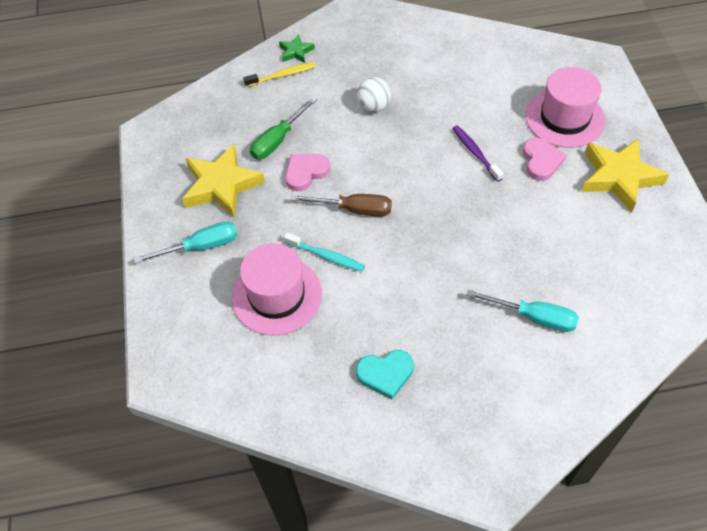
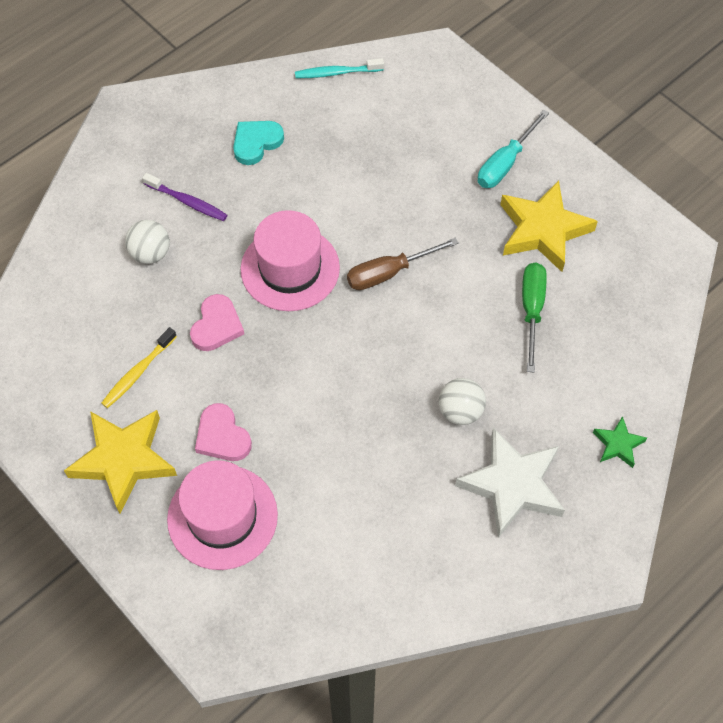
camera: 145 degrees right, 5 degrees up
(277, 295) = (398, 157): pink hat -> pink hat (290, 268)
(282, 75) = (602, 398): yellow toothbrush -> yellow toothbrush (138, 372)
(306, 172) = (470, 287): pink heart -> pink heart (216, 326)
(326, 256) = (381, 213): turquoise toothbrush -> turquoise toothbrush (337, 73)
(374, 59) = (512, 485): none -> white star
(475, 153) = (303, 408): purple toothbrush -> purple toothbrush (187, 202)
(533, 317) = (150, 253): turquoise screwdriver -> white ball

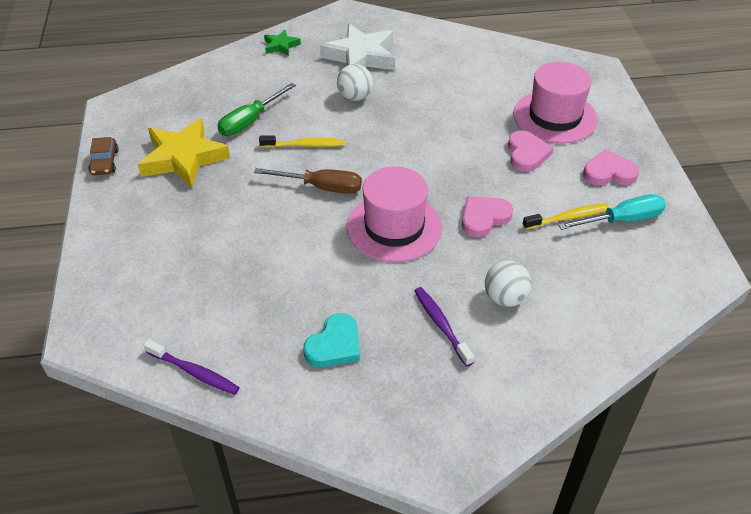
camera: 145 degrees left, 15 degrees down
(123, 460) = (609, 172): yellow star -> pink heart
(256, 143) = (334, 345): turquoise heart -> turquoise heart turned 45 degrees counterclockwise
(337, 73) = (194, 372): turquoise toothbrush -> purple toothbrush
(449, 312) = (305, 145): none -> yellow toothbrush
(505, 163) = (151, 213): turquoise screwdriver -> turquoise screwdriver (622, 220)
(604, 185) = (104, 162): none -> brown car

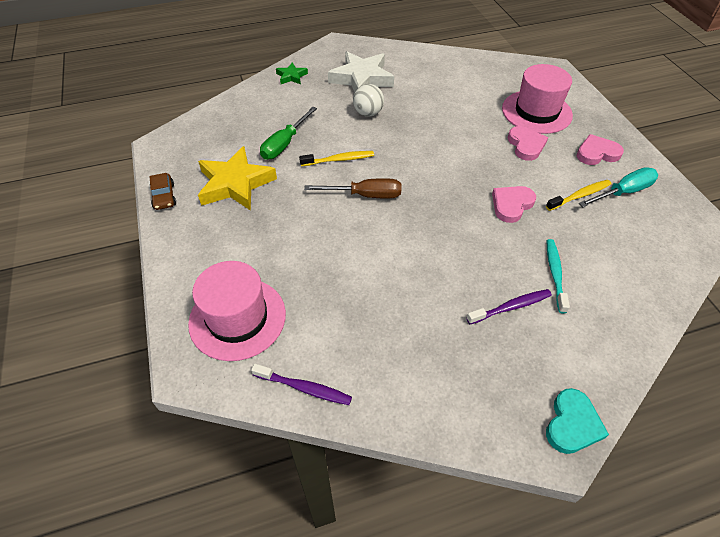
camera: 10 degrees left, 5 degrees up
(334, 345) = (424, 340): turquoise heart -> turquoise heart (572, 424)
(394, 227) = (439, 223): pink hat -> pink hat (237, 318)
(441, 325) = (511, 307): purple toothbrush -> purple toothbrush turned 105 degrees clockwise
(505, 298) = (555, 274): white ball -> turquoise toothbrush

